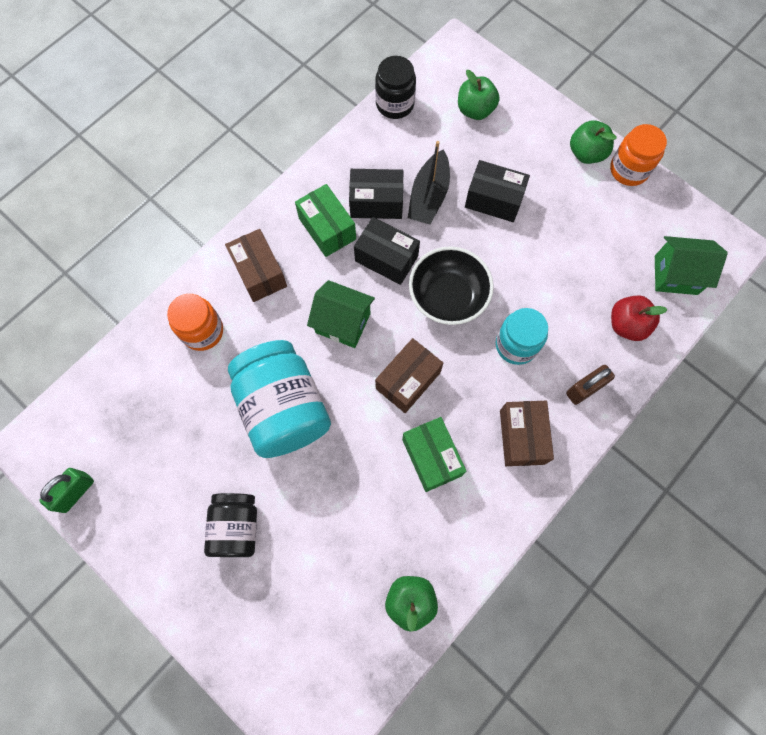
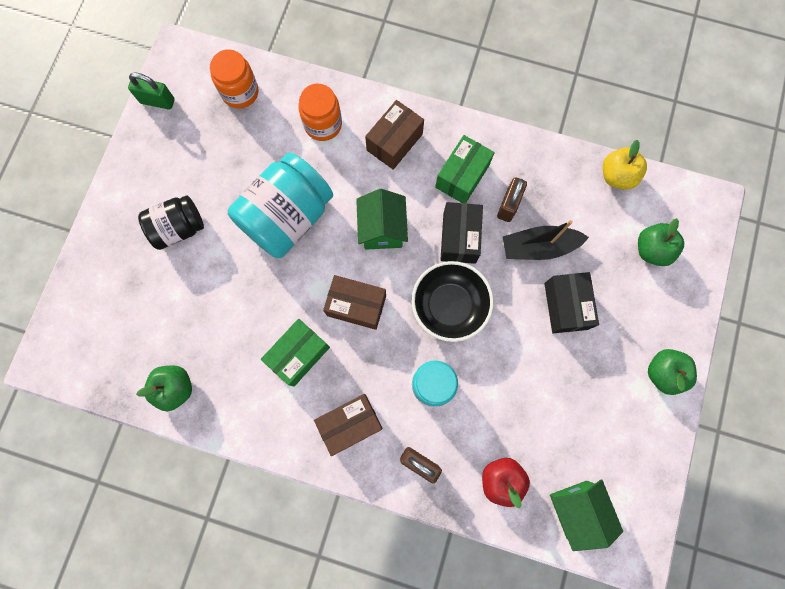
camera: 65 degrees right, 5 degrees up
(376, 202) = (508, 205): black box -> brown padlock
(395, 104) = (617, 176): black jar -> yellow apple
(629, 170) = (667, 421): orange jar -> orange jar (240, 92)

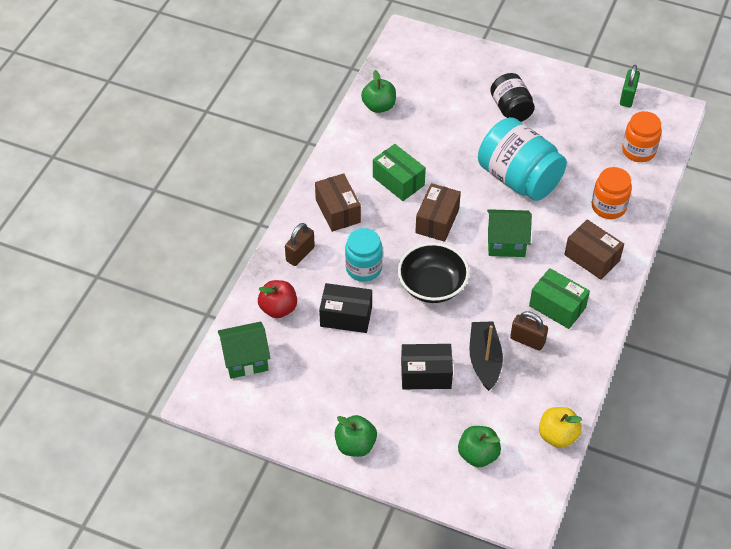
camera: 95 degrees right, 25 degrees down
(459, 238) = (496, 299): black box -> black box (346, 316)

